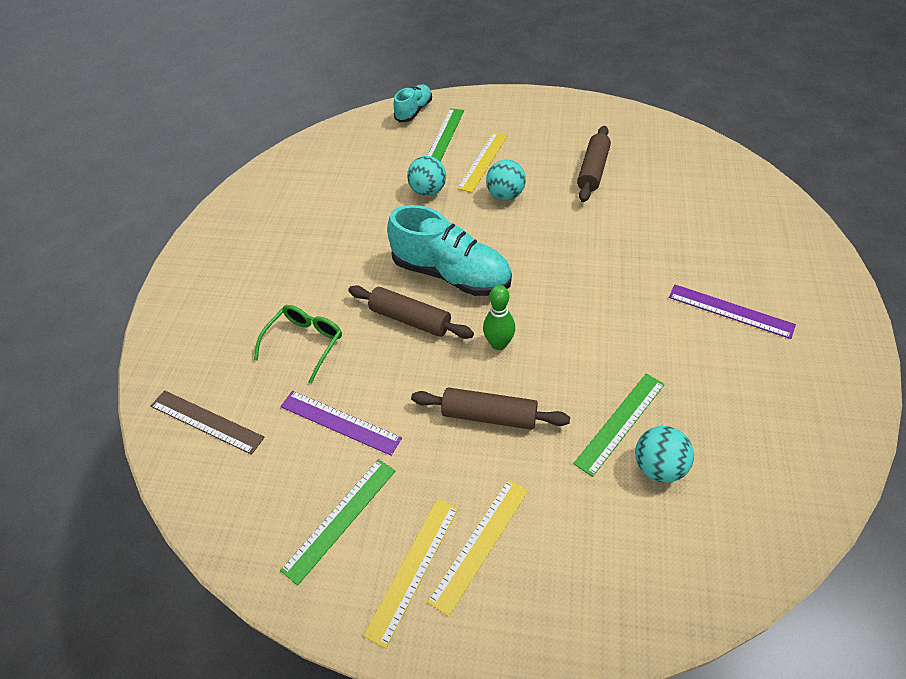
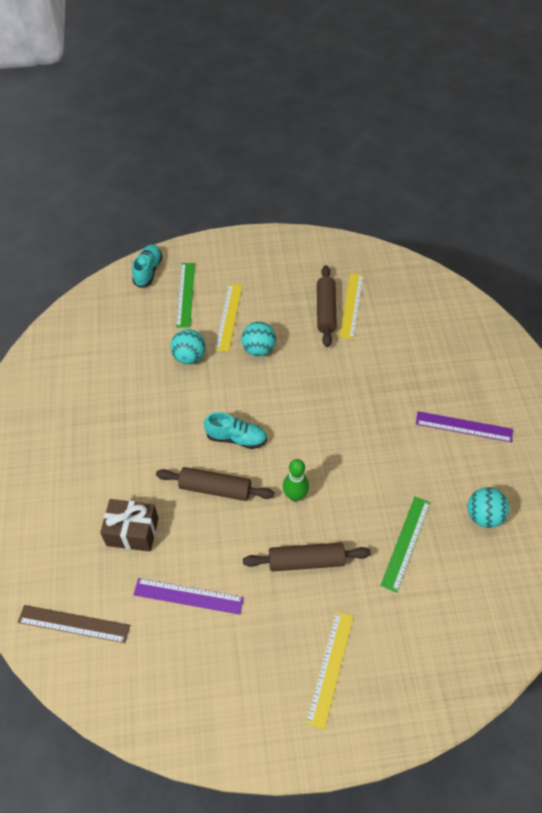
camera: 20 degrees left, 5 degrees up
(305, 343) = (132, 532): green glasses -> brown gift
(340, 518) = (217, 677): green ruler -> none
(413, 569) = (287, 701): yellow ruler -> yellow ruler (352, 305)
(451, 274) = (236, 438): turquoise shoe -> turquoise shoe, size x0.56
(658, 466) = (441, 572): turquoise ball -> turquoise ball (483, 515)

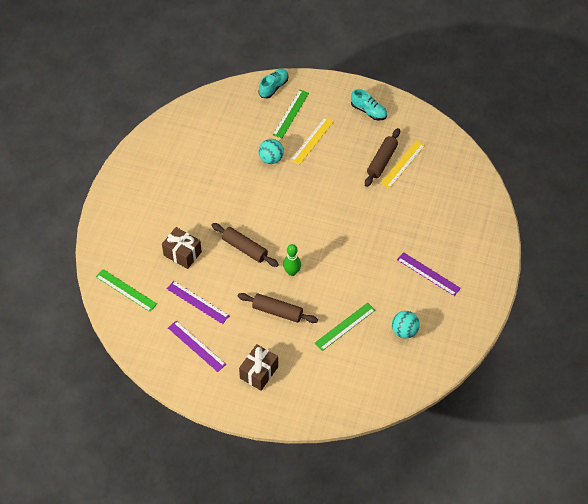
camera: 25 degrees right, 0 degrees up
(74, 624) = (126, 290): brown ruler -> green ruler
(219, 667) = (196, 346): none -> purple ruler
(236, 438) = (274, 223): turquoise shoe -> turquoise shoe (368, 111)
(258, 349) = (320, 171): turquoise ball -> none
(330, 668) = (259, 372): yellow ruler -> brown gift

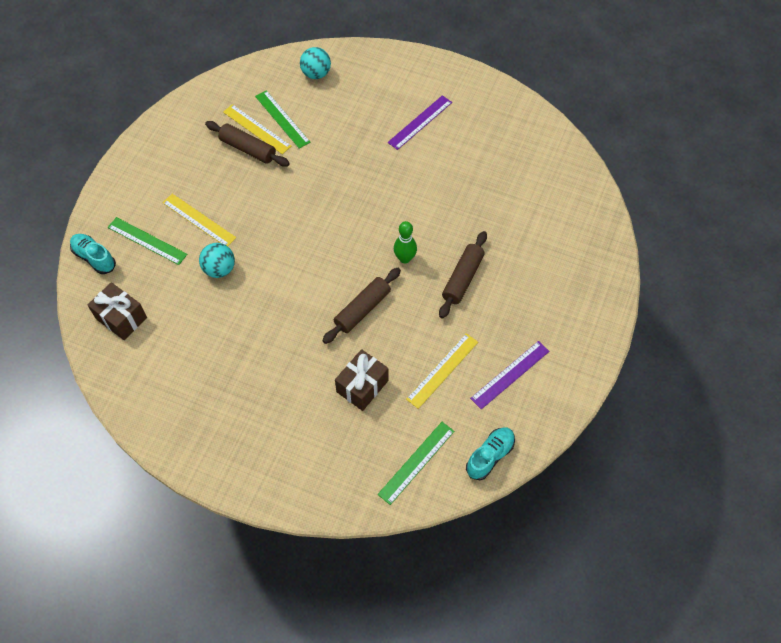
camera: 85 degrees left, 5 degrees up
(197, 302) = (442, 370): purple ruler -> yellow ruler
(259, 372) = (550, 305): brown gift -> brown gift (121, 318)
(345, 326) = (487, 209): green ruler -> green ruler (282, 119)
(368, 111) = (165, 155): turquoise shoe -> turquoise shoe (490, 456)
(404, 331) = (496, 153): turquoise ball -> turquoise ball (316, 74)

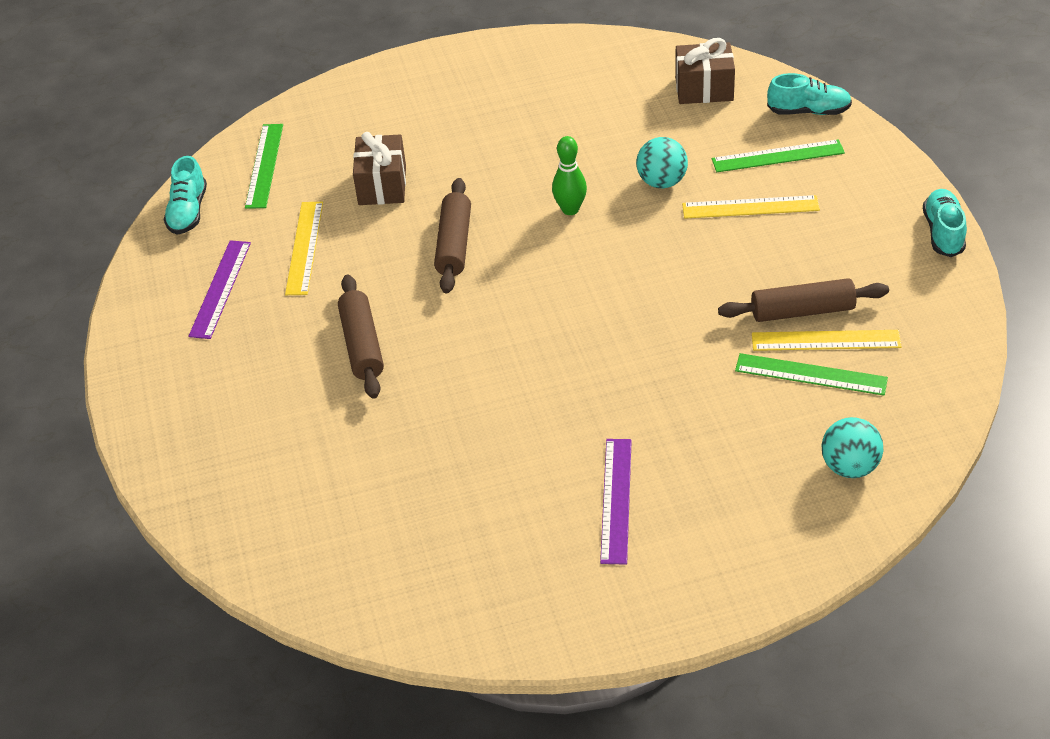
camera: 145 degrees right, 15 degrees down
(139, 142) = (943, 232): none -> turquoise shoe
(405, 258) = (457, 321): green bowling pin -> green bowling pin (570, 209)

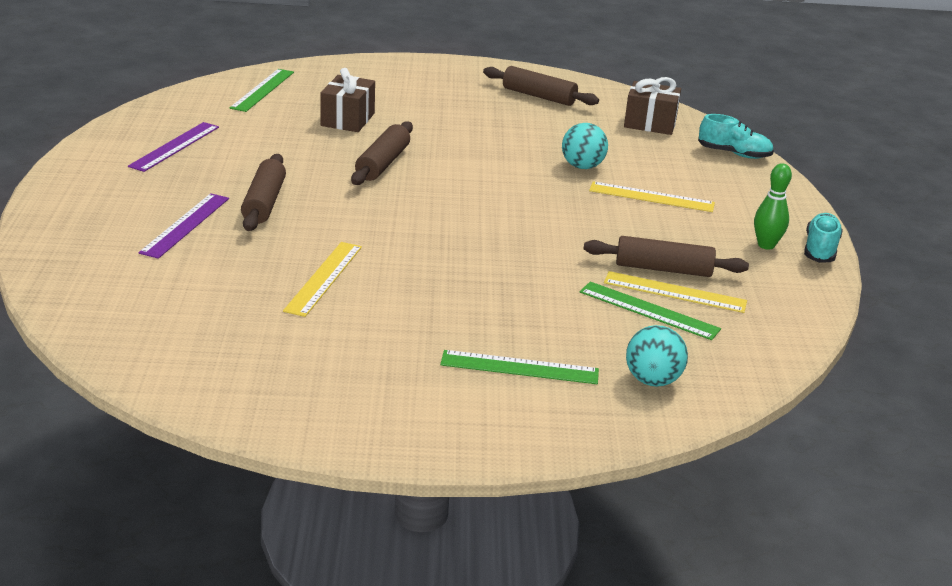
camera: 10 degrees right, 15 degrees down
(188, 212) = (183, 101): turquoise shoe -> none
(305, 247) = (260, 139): yellow ruler -> yellow ruler (324, 278)
(568, 80) = (539, 96): none -> brown rolling pin
(570, 209) = (494, 165): green bowling pin -> green bowling pin (766, 245)
(616, 500) = (418, 349): purple ruler -> purple ruler (185, 225)
(777, 156) = (692, 173): green ruler -> green ruler (519, 367)

